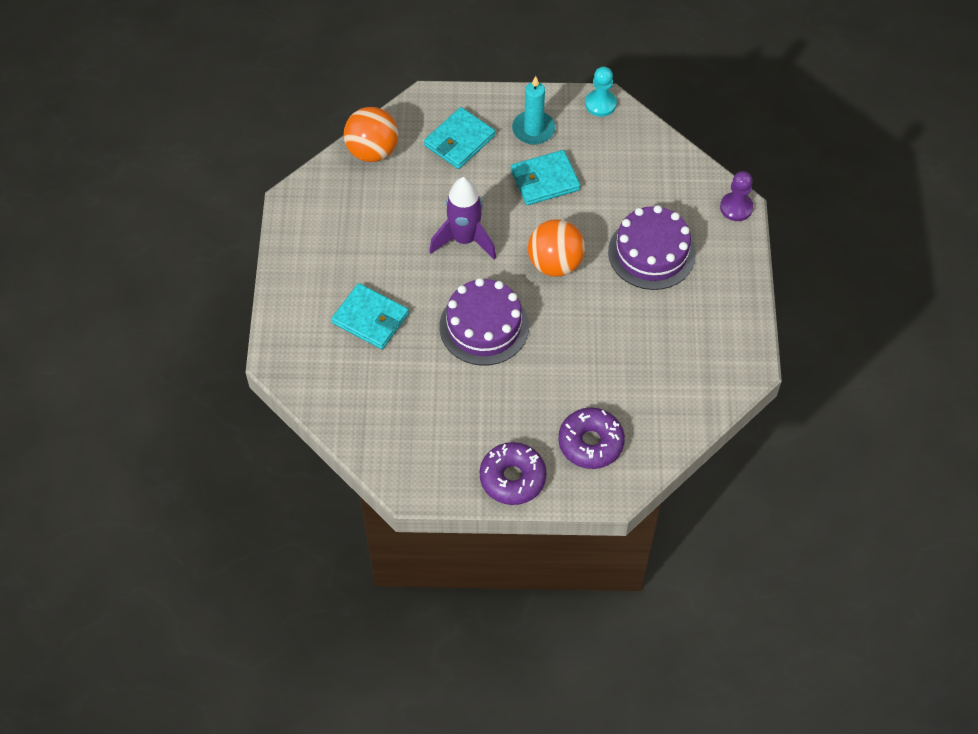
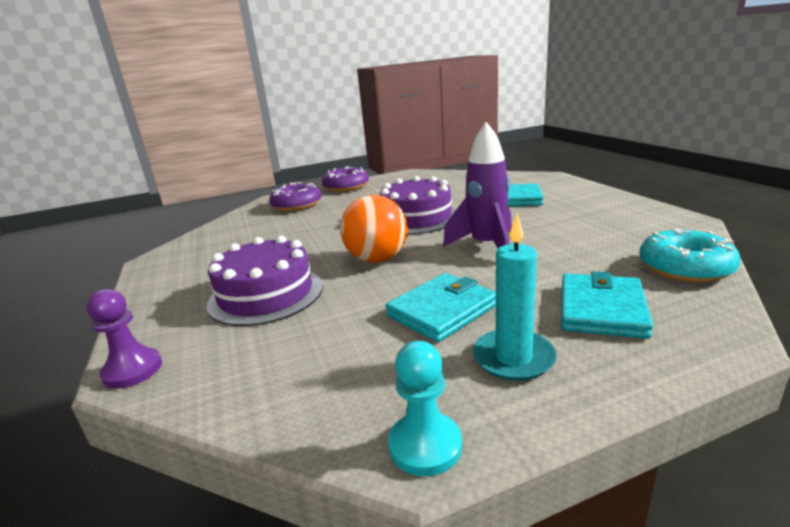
camera: 160 degrees right, 35 degrees down
(372, 151) = (685, 268): orange ball -> turquoise donut

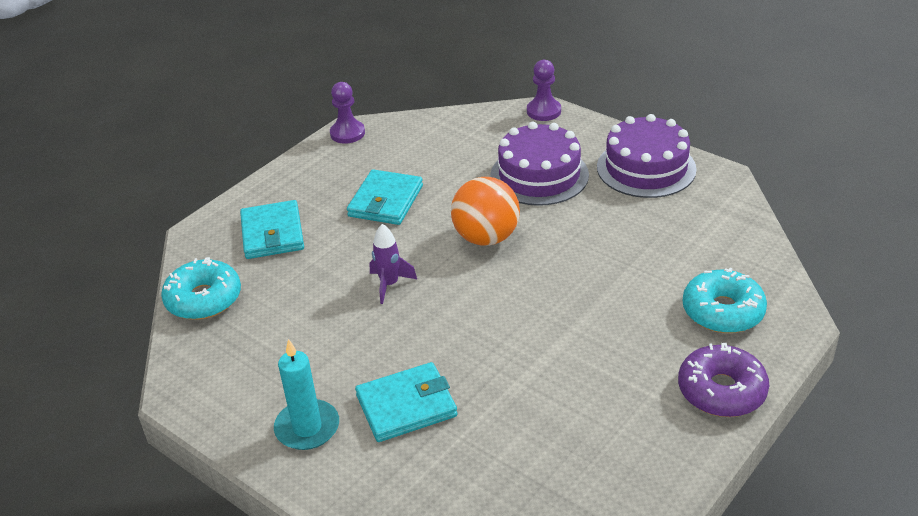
camera: 150 degrees right, 15 degrees up
(297, 205) = (722, 311): purple donut -> turquoise donut
(416, 218) = (508, 321): purple cake -> purple cake (646, 168)
(425, 445) = (347, 133): turquoise pawn -> purple pawn
(486, 246) = (389, 285): purple rocket -> purple rocket, size x0.59
(513, 358) = (322, 182): turquoise candle -> turquoise candle (307, 428)

